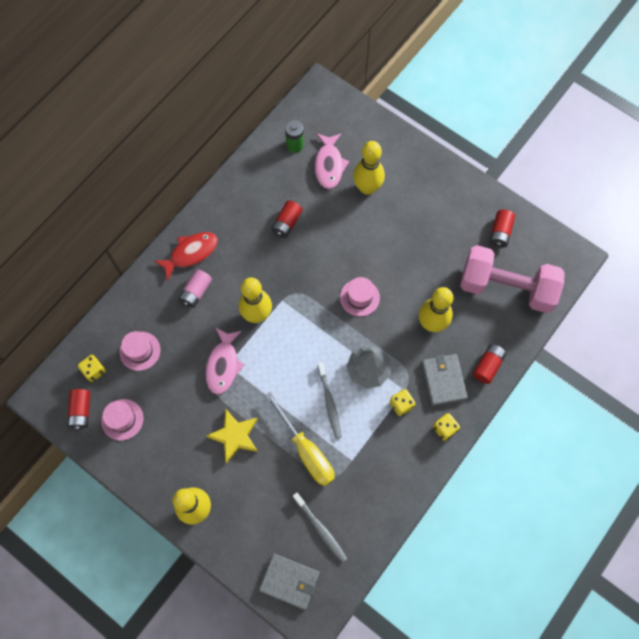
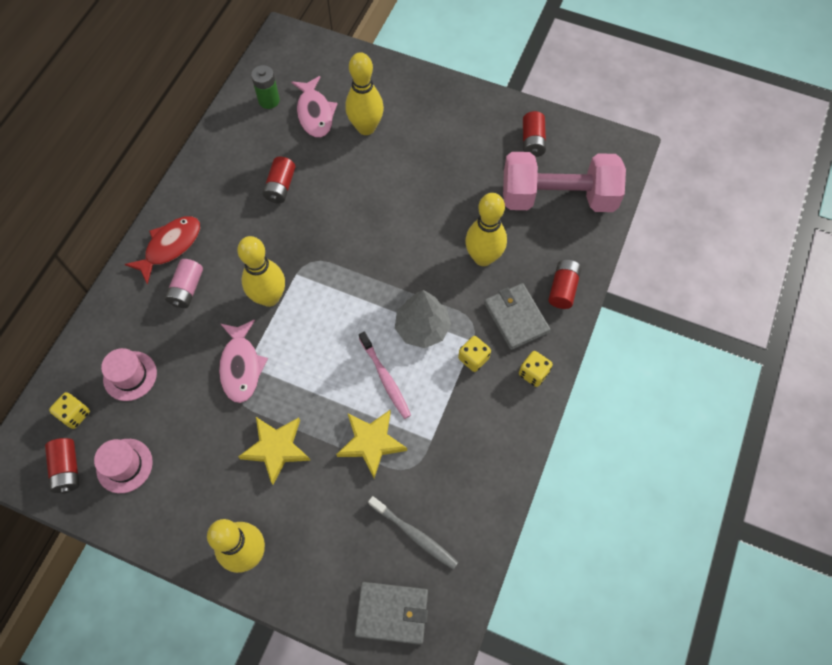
camera: 15 degrees left, 5 degrees down
(306, 450) = (371, 442): yellow screwdriver -> yellow star
(329, 403) = (385, 378): grey toothbrush -> pink toothbrush
(359, 297) = (389, 248): pink hat -> none

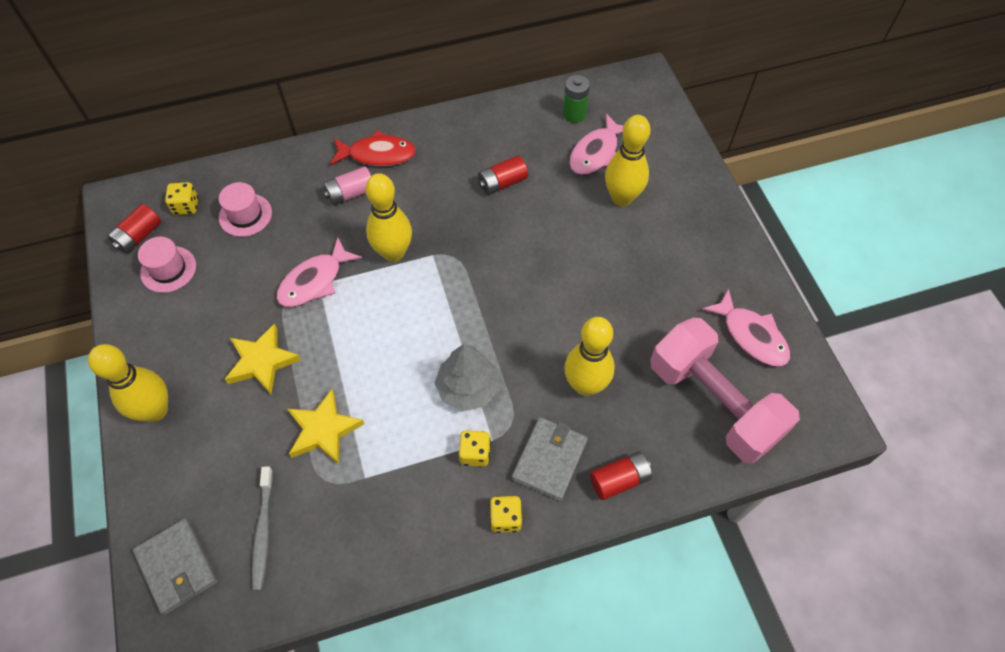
camera: 50 degrees right, 5 degrees down
(385, 378) = (393, 395): pink toothbrush -> none
(532, 141) = (751, 335): red battery -> pink fish

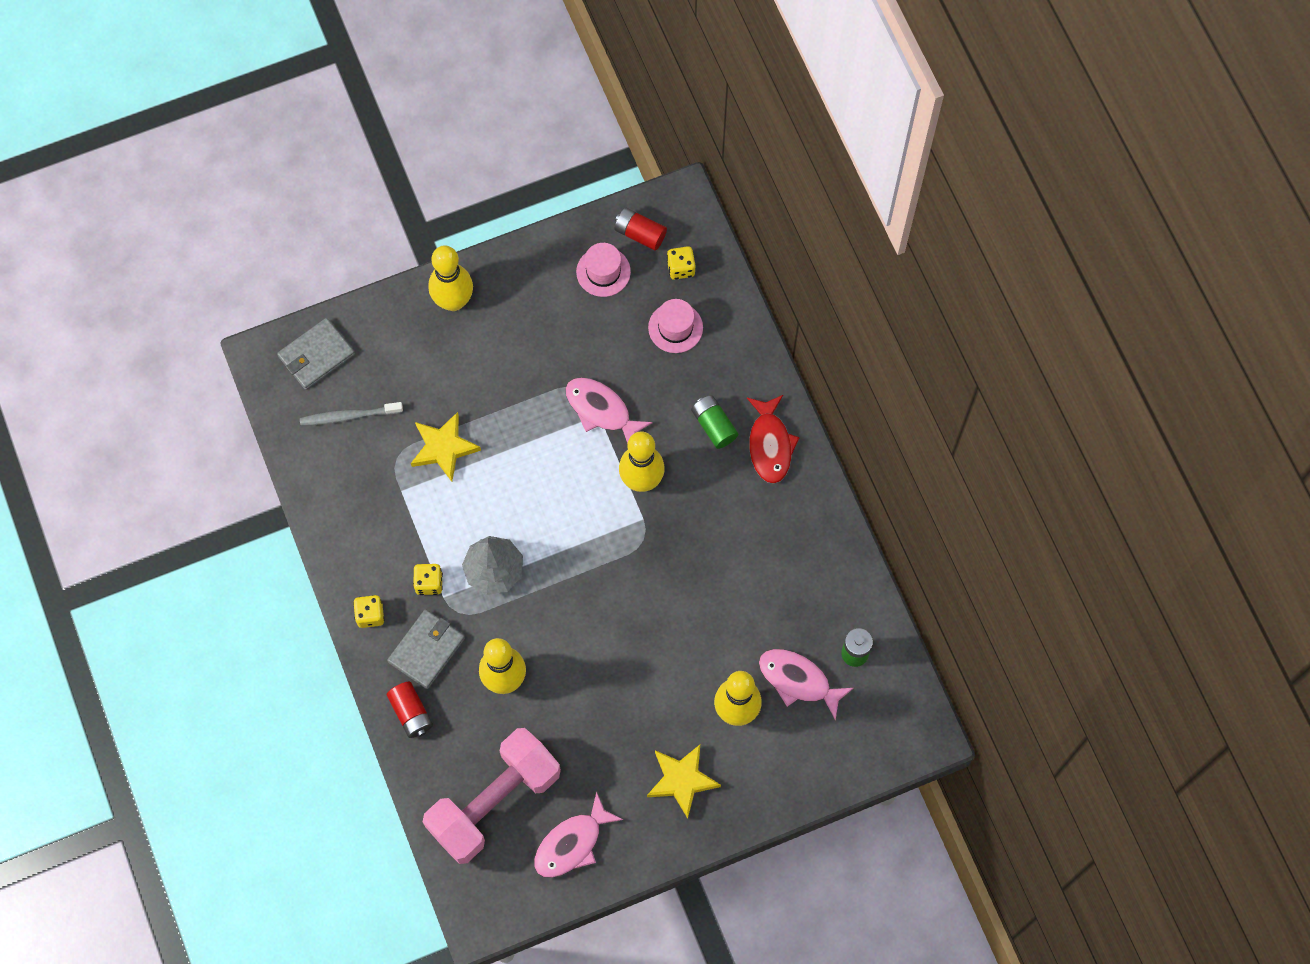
camera: 85 degrees right, 10 degrees up
(262, 361) = (509, 380): yellow star -> yellow star (682, 780)
(351, 193) = (714, 426): pink battery -> green battery
(502, 183) = (744, 581): red battery -> none
(550, 459) = (427, 650): grey wallet -> grey wallet turned 75 degrees counterclockwise

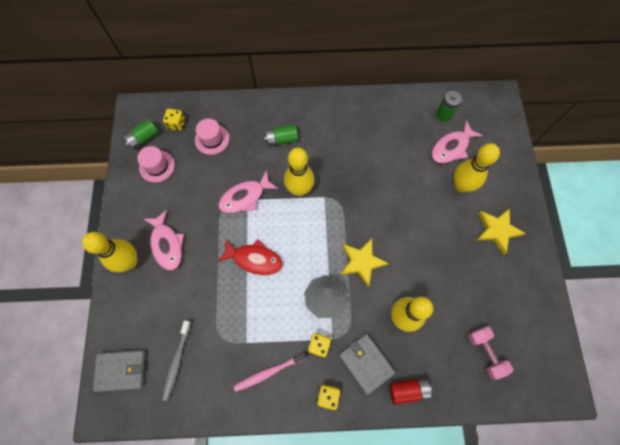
camera: 70 degrees left, 0 degrees up
(316, 355) = (121, 370): grey wallet -> grey wallet turned 75 degrees counterclockwise
(374, 533) = (269, 372): none -> pink toothbrush
(444, 448) = (228, 303): yellow star -> yellow star (361, 262)
(494, 802) = (485, 352): pink dumbbell -> pink dumbbell, size x0.49
(572, 843) = (524, 310): pink fish -> pink fish (167, 244)
(640, 234) = (144, 138): red battery -> green battery
(770, 445) = (305, 115): red fish -> red fish (254, 259)

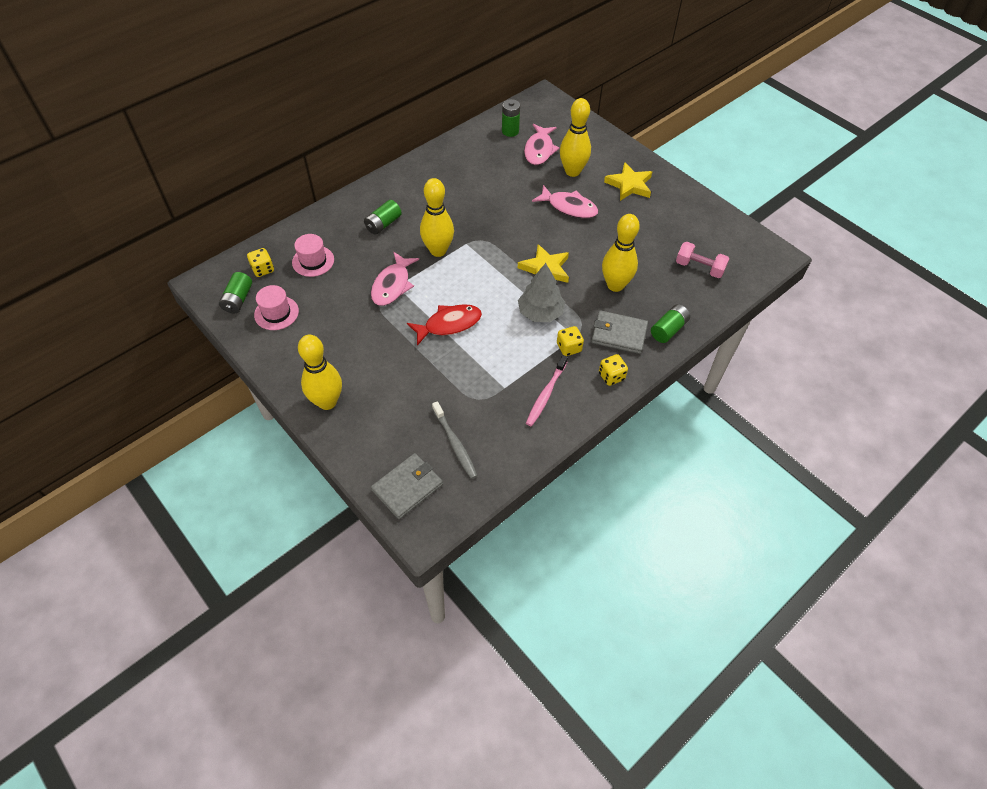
camera: 40 degrees left, 15 degrees down
(167, 244) = (352, 365): pink fish -> pink fish (569, 207)
(408, 390) = (668, 329): red battery -> green battery

